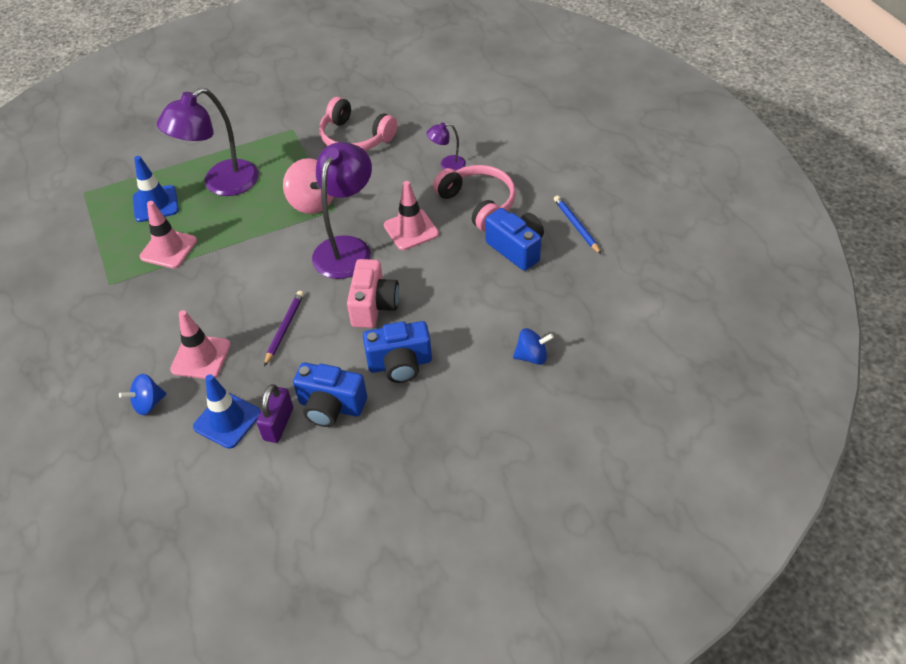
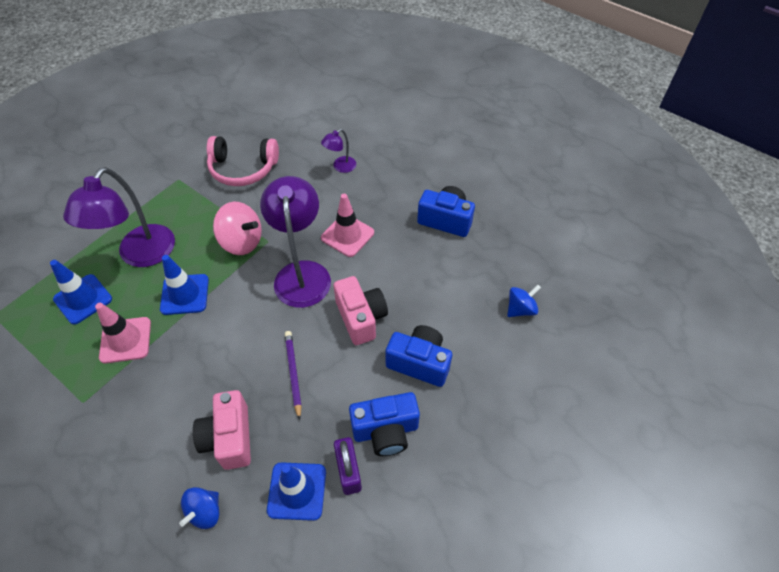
camera: 30 degrees left, 5 degrees up
(201, 357) = (229, 438): pink traffic cone -> pink camera
(237, 229) = (185, 294): none -> blue traffic cone
(400, 364) = (419, 362): blue camera -> blue camera turned 120 degrees counterclockwise
(478, 203) = (388, 192): pink headphones -> none
(576, 226) = (478, 183): blue pencil -> none

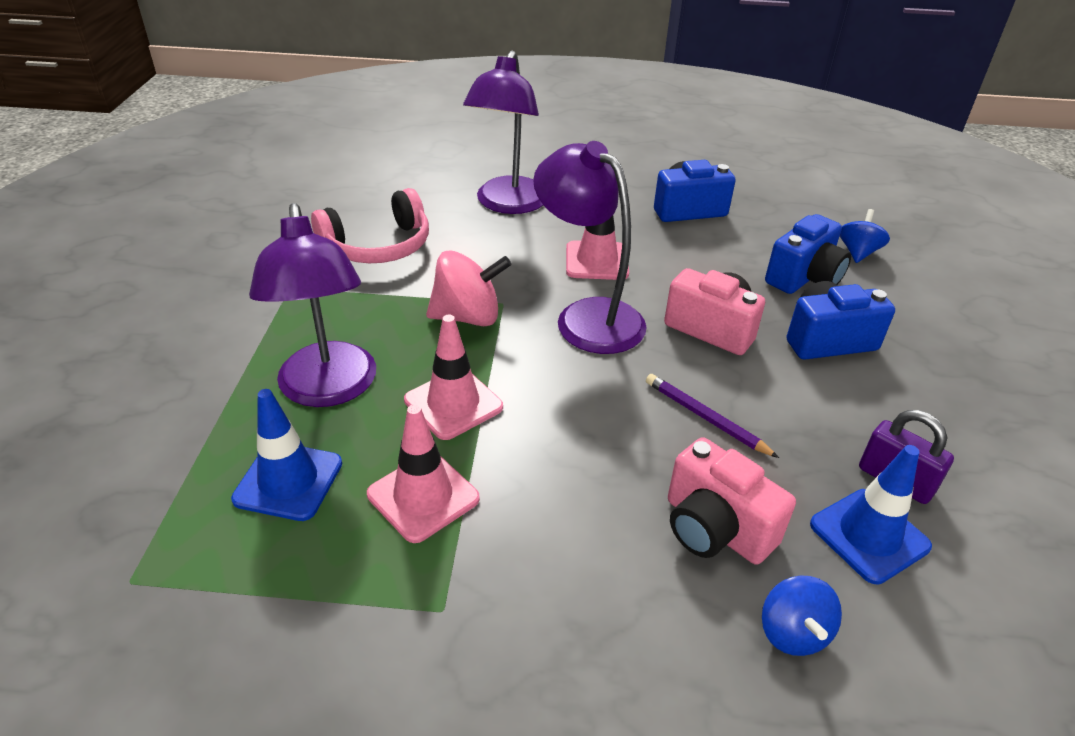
camera: 35 degrees left, 15 degrees down
(185, 294) = (453, 404): blue traffic cone -> pink traffic cone
(340, 167) = (507, 204): purple lamp -> purple lamp, size x2.14
(385, 431) = (879, 419): blue camera -> blue camera (804, 277)

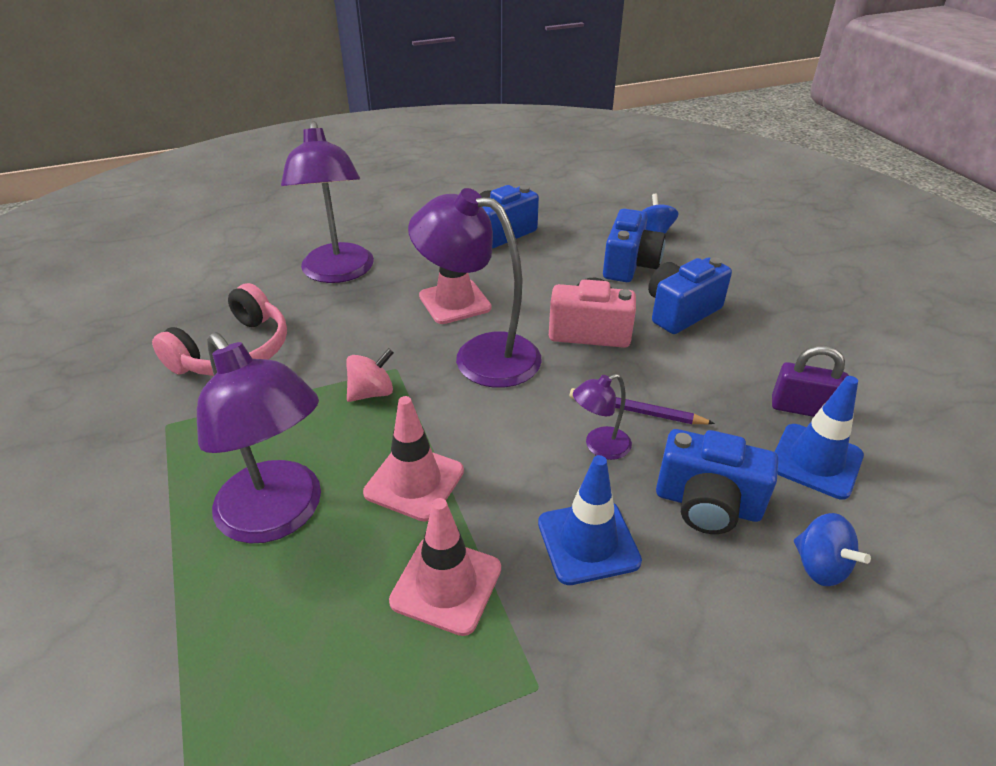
camera: 25 degrees left, 0 degrees up
(288, 481) = (299, 629): blue traffic cone -> blue traffic cone (588, 542)
(467, 317) = (372, 393): pink spinning top -> pink spinning top, size x0.64
(644, 436) = (599, 447): none -> purple lamp
(715, 528) = (707, 504): pink camera -> blue camera

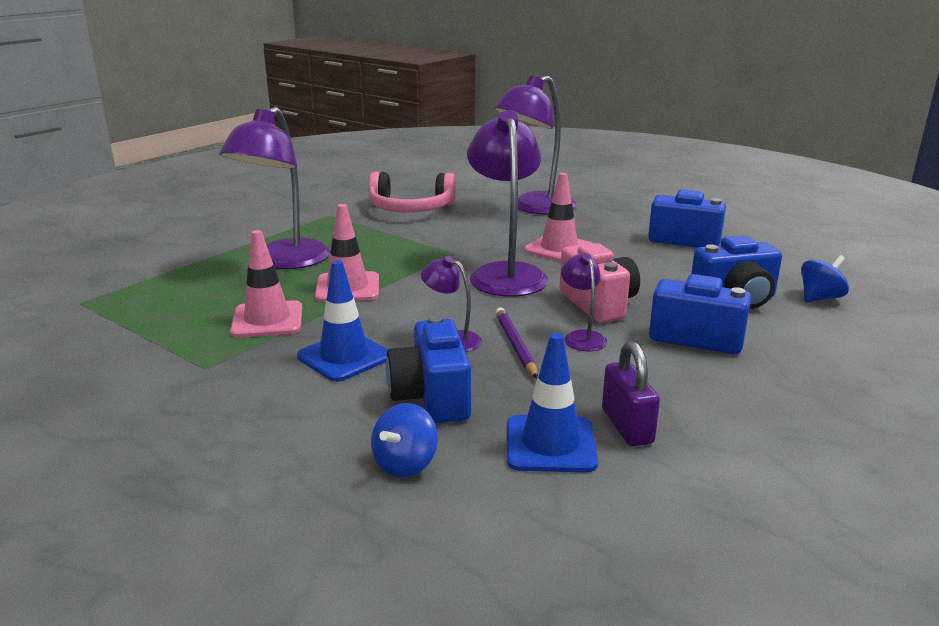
camera: 60 degrees right, 15 degrees down
(372, 393) = (419, 253): pink spinning top -> none
(644, 367) = (582, 337): none -> purple lamp

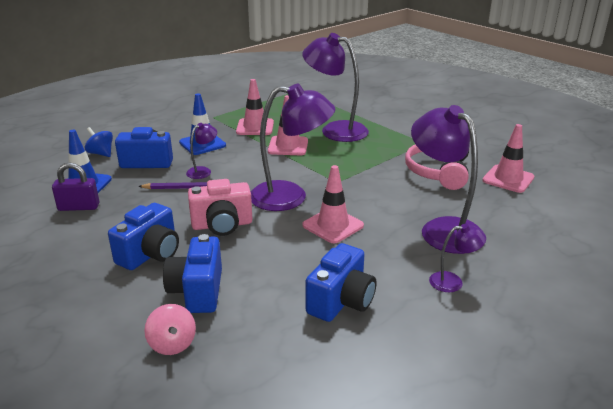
camera: 100 degrees right, 5 degrees up
(419, 185) = (508, 179): none -> pink traffic cone
(582, 337) = (180, 210): purple lamp -> purple lamp (453, 281)
(820, 298) = (172, 344): blue spinning top -> pink spinning top

